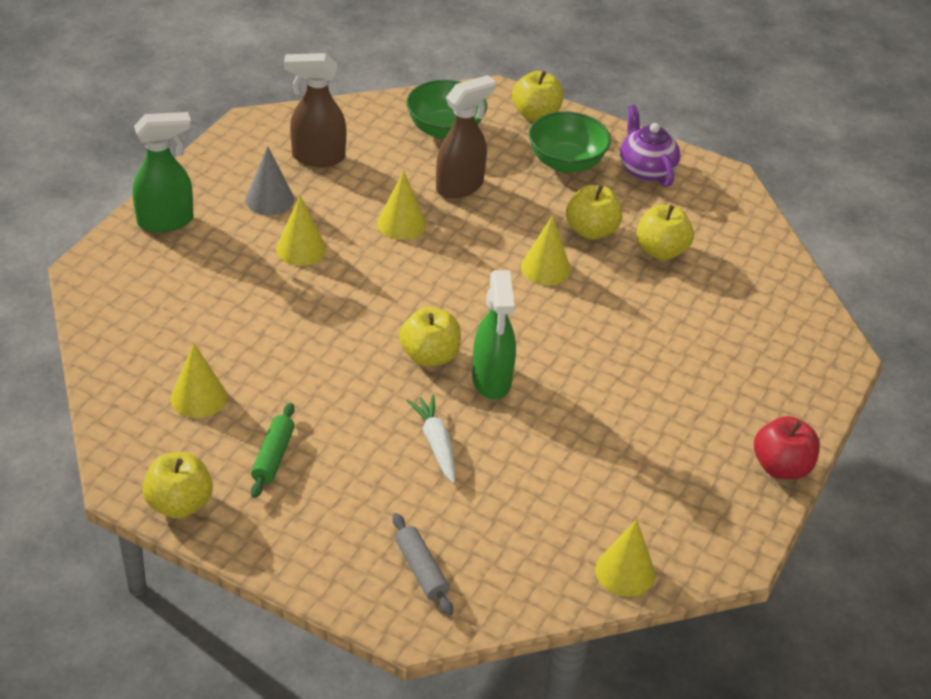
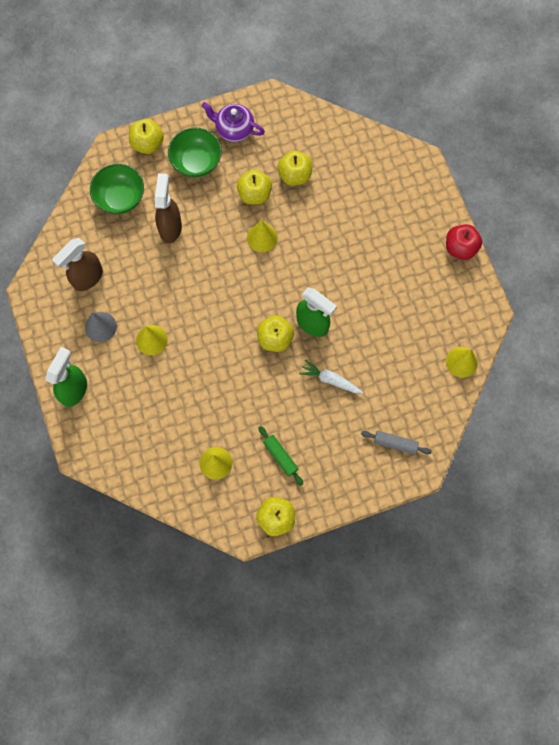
camera: 45 degrees left, 30 degrees up
(401, 223) = (174, 278): yellow cone -> none

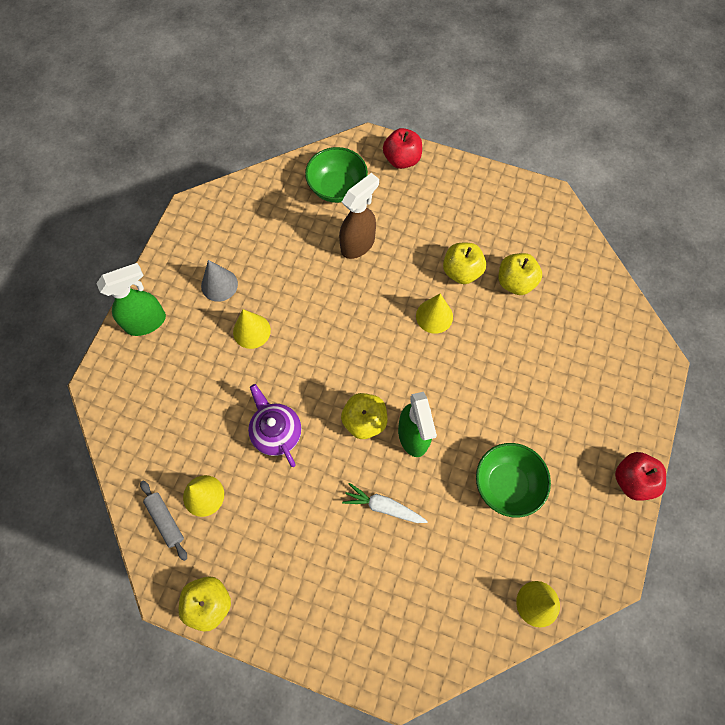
camera: 40 degrees right, 5 degrees down
(87, 278) = (247, 234): brown spray bottle -> none
(147, 144) = (402, 159): yellow apple -> red apple
(196, 162) = (432, 205): green bowl -> green bowl (507, 484)
(234, 129) = (491, 201): purple teapot -> purple teapot (276, 432)
(280, 456) = (268, 543): green rolling pin -> none
(330, 380) = (383, 506): white carrot -> white carrot turned 45 degrees counterclockwise
(395, 443) = (394, 631): grey rolling pin -> grey rolling pin (165, 520)

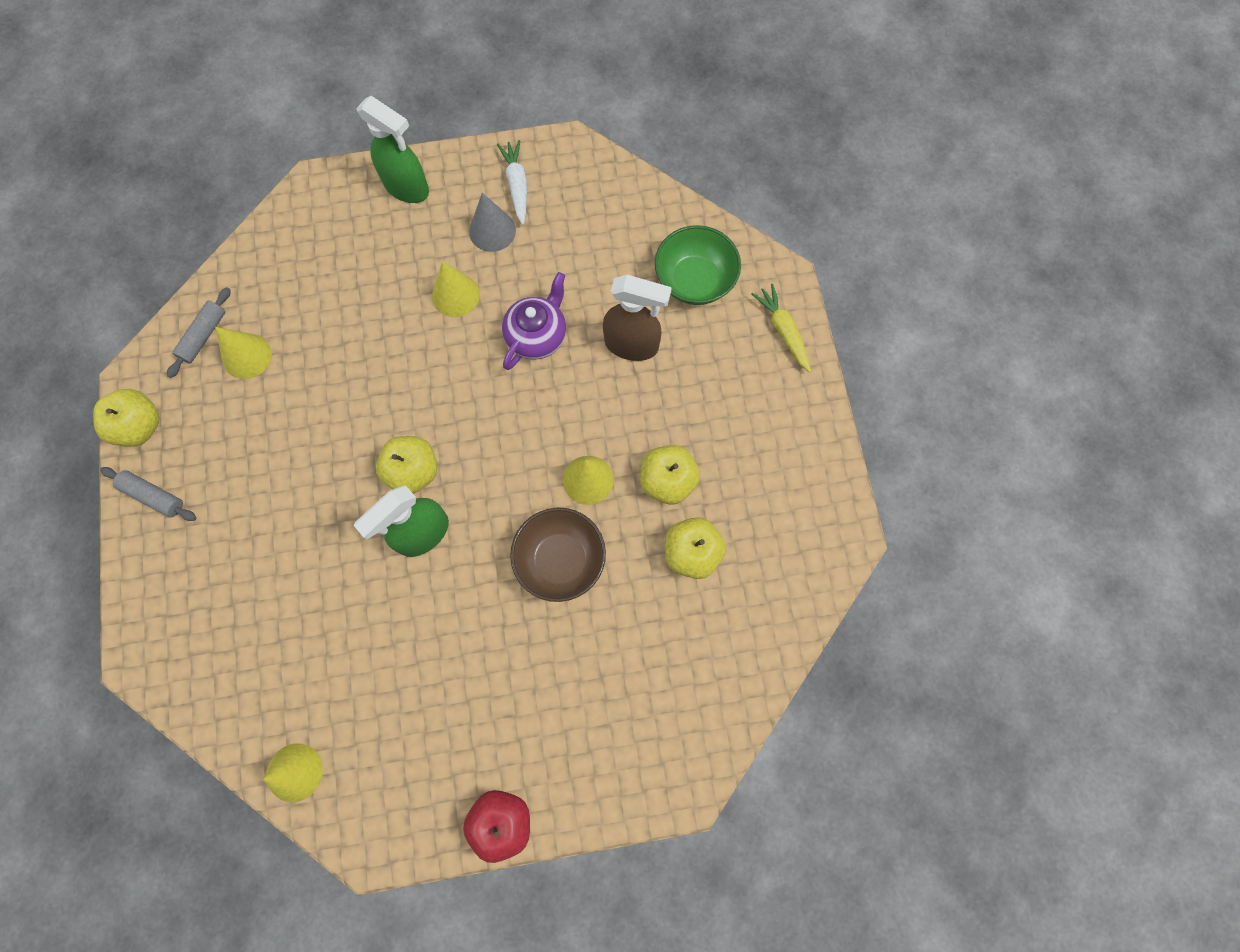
camera: 60 degrees right, 5 degrees up
(273, 618) = (153, 496): none -> grey rolling pin
(276, 432) = (352, 387): purple teapot -> purple teapot (537, 335)
(383, 506) = (324, 544): white carrot -> white carrot (517, 185)
(402, 159) = (783, 331): red apple -> yellow carrot
(479, 359) = (560, 560): none -> brown bowl
(507, 484) = (419, 669): green bowl -> none

